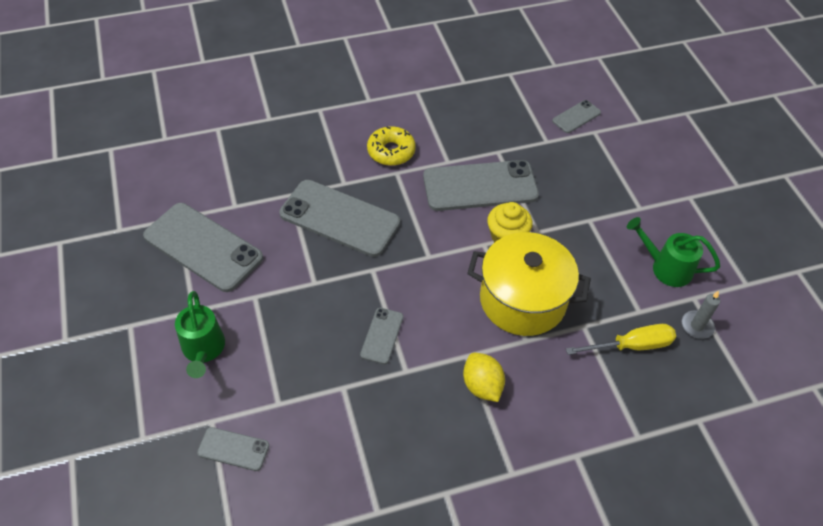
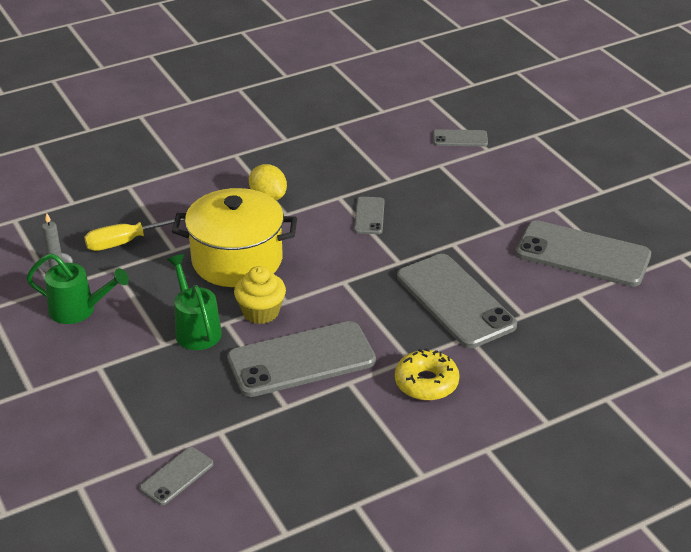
camera: 170 degrees right, 15 degrees down
(203, 350) = (524, 185): green watering can -> green watering can (196, 329)
(340, 218) = (455, 301): grey phone -> grey phone turned 45 degrees clockwise

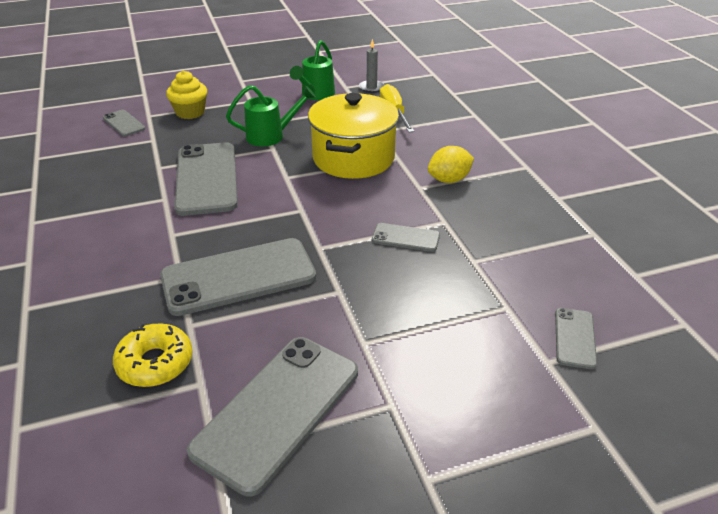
camera: 100 degrees right, 0 degrees up
(261, 312) = (277, 164): yellow cupcake -> yellow cupcake (190, 112)
(426, 383) = (134, 240): yellow donut -> yellow donut (155, 363)

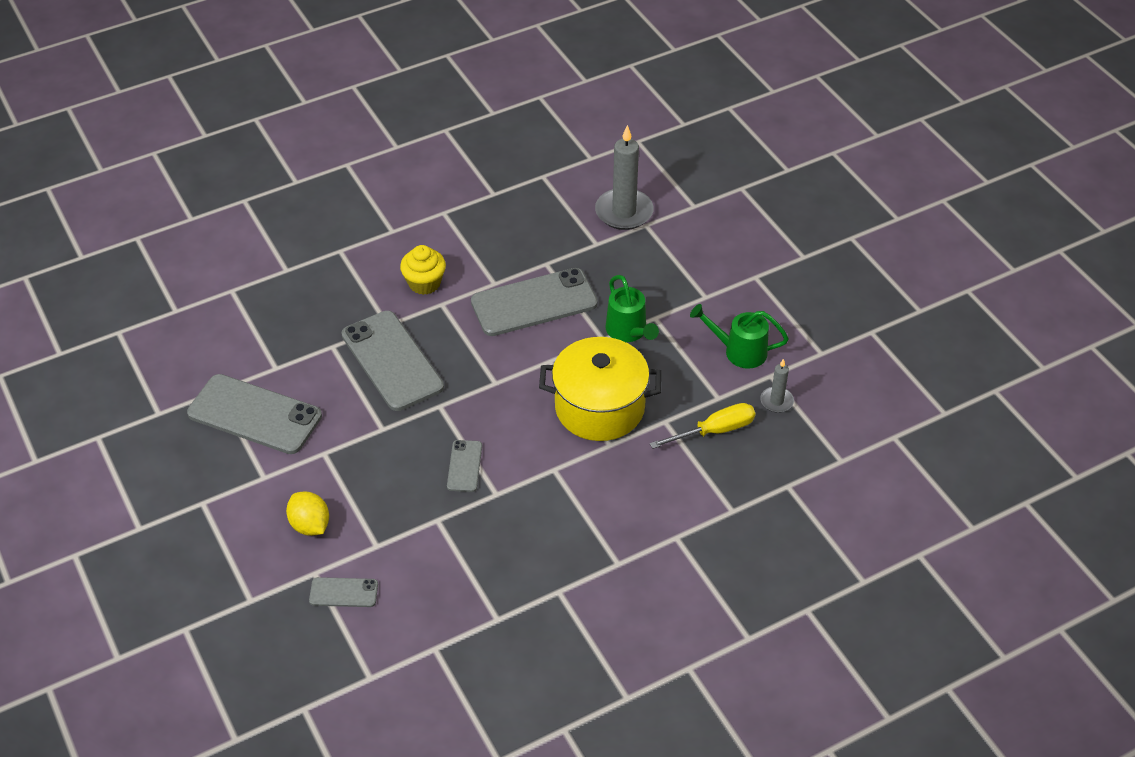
camera: 80 degrees right, 10 degrees up
(124, 123) = (624, 212): grey phone -> grey candle
(155, 363) = (292, 338): yellow donut -> none
(190, 112) = (662, 255): yellow cupcake -> yellow cupcake (424, 283)
(449, 180) = (574, 493): yellow lemon -> yellow lemon (310, 525)

